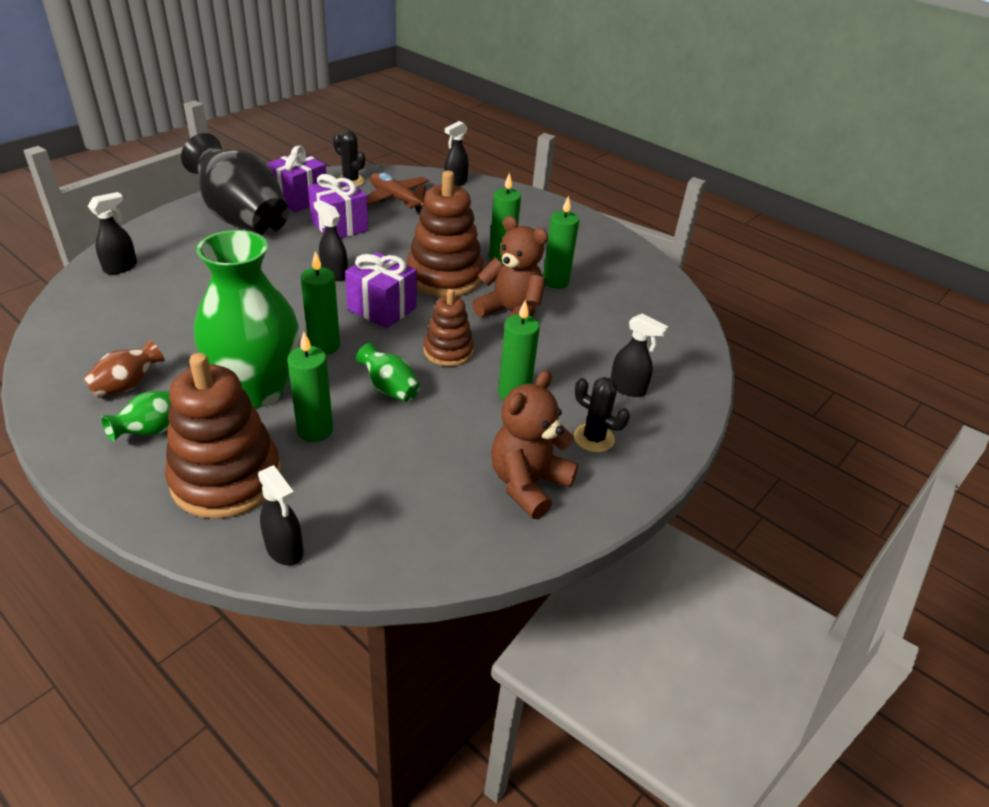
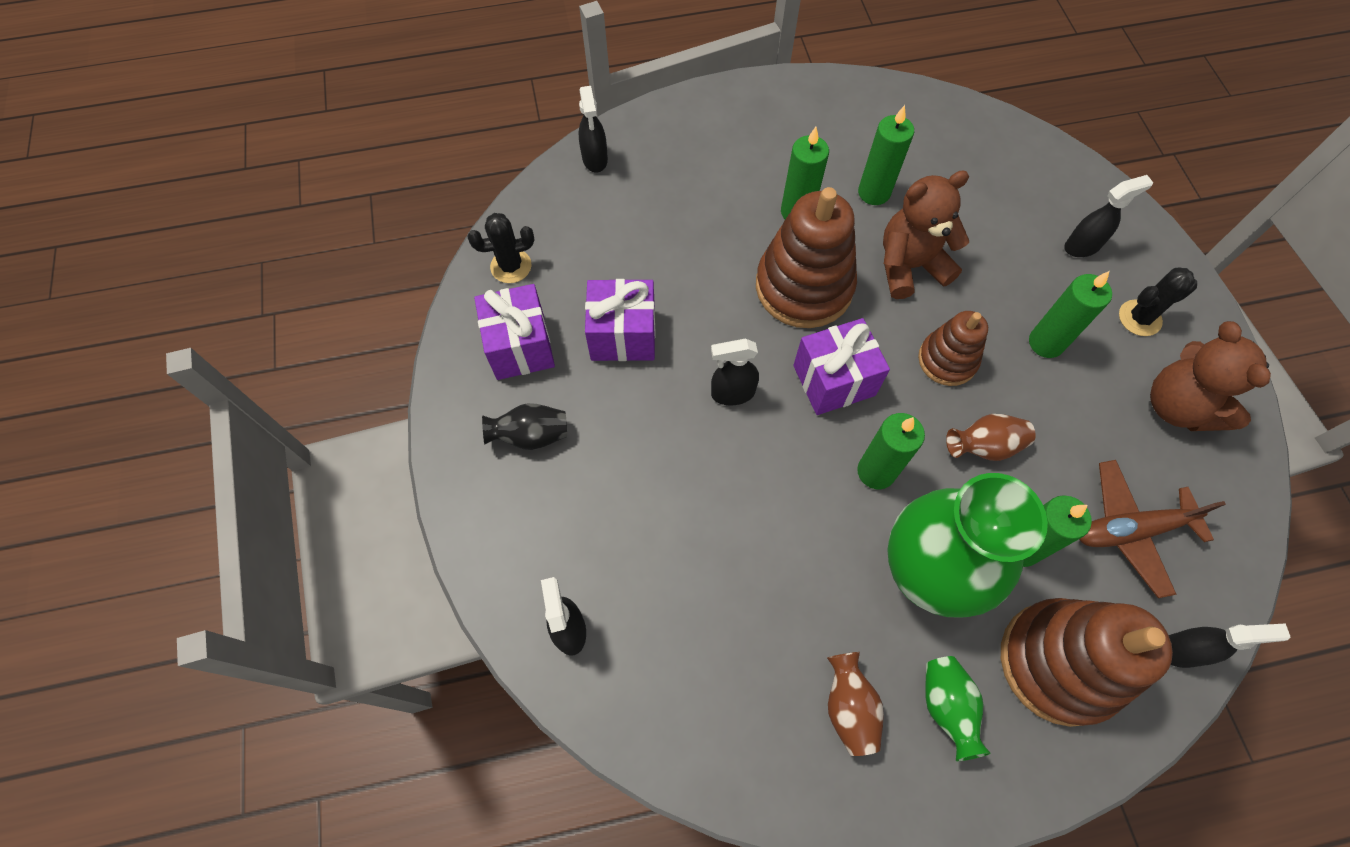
camera: 50 degrees left, 25 degrees up
(242, 219) = (531, 435): black vase -> black vase, size x0.43
(390, 388) = (984, 446): green vase -> brown vase
(396, 199) = (595, 241): brown plane -> brown plane (1130, 530)

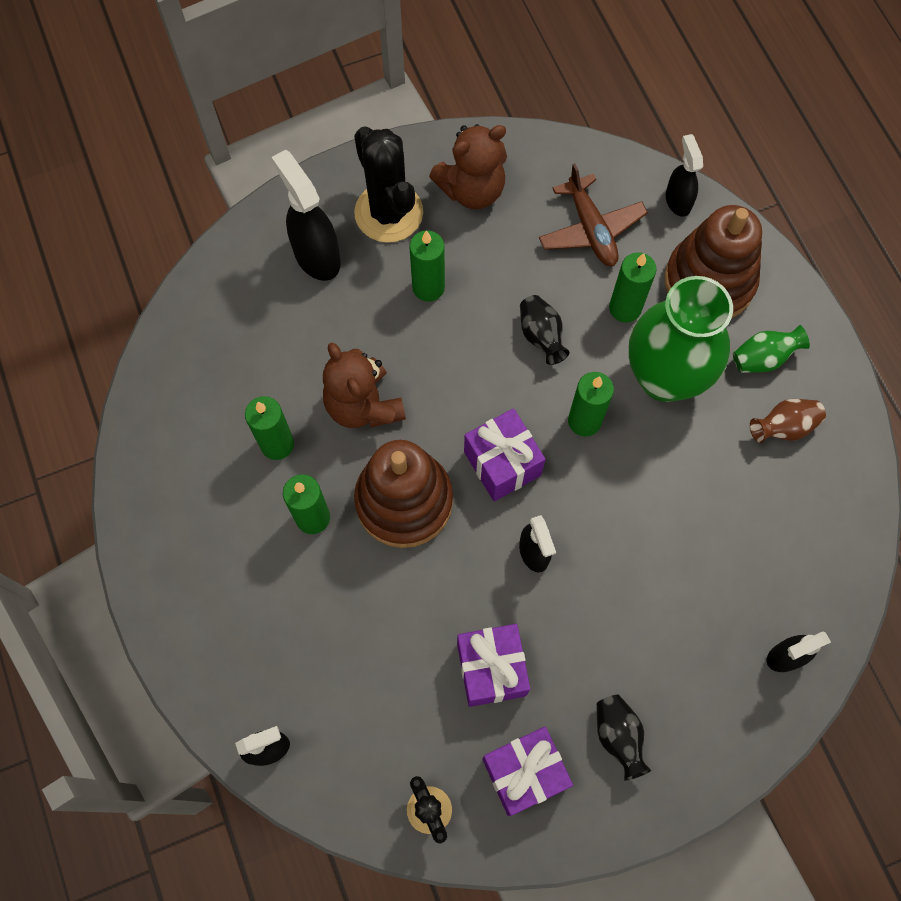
camera: 100 degrees left, 5 degrees up
(947, 360) = (462, 368): brown stacking toy -> none
(984, 446) = (541, 336): brown vase -> black vase
(1082, 246) = (316, 256): black spray bottle -> black spray bottle, size x1.62
(1139, 318) = (389, 213): black cactus -> black cactus, size x1.81

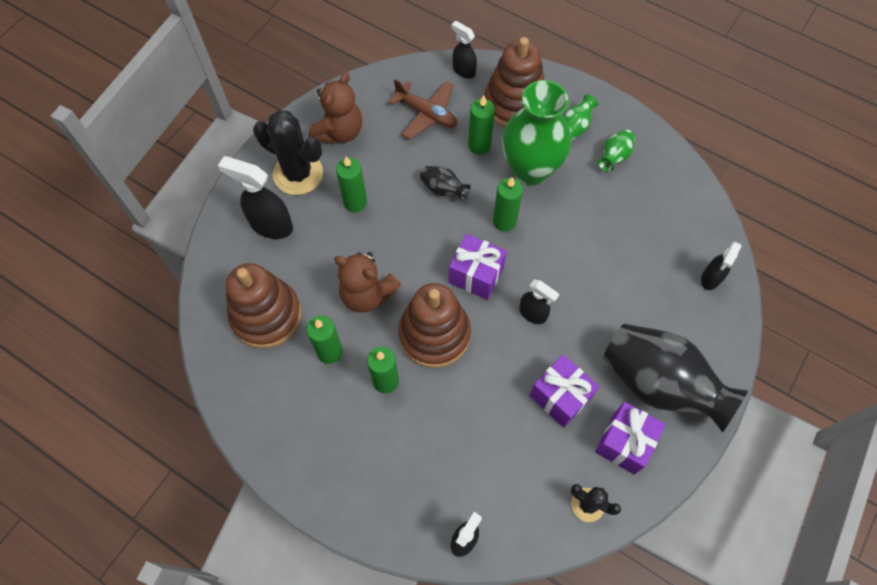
camera: 35 degrees left, 5 degrees down
(239, 358) = (266, 315): none -> brown stacking toy
(618, 736) = (659, 384): black vase -> black vase, size x2.32
(783, 427) = (614, 157): brown vase -> green vase

